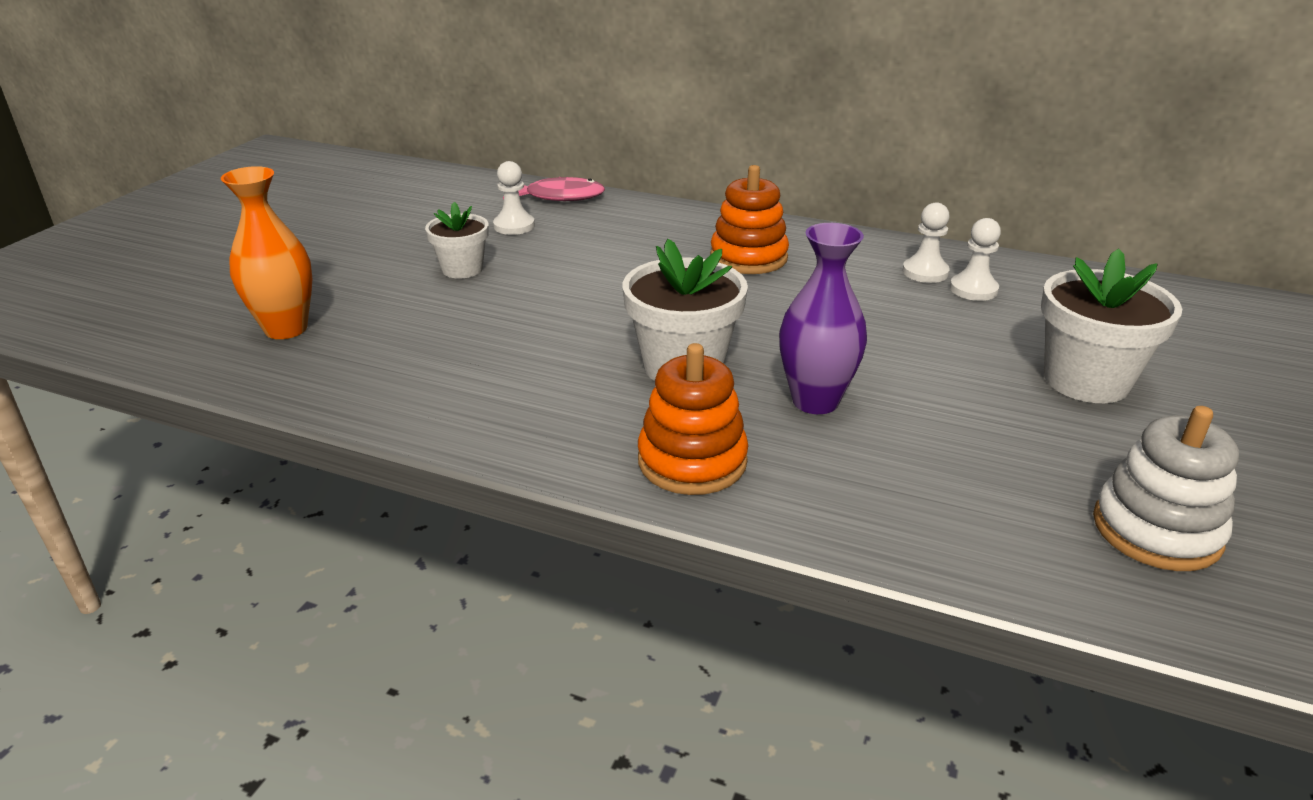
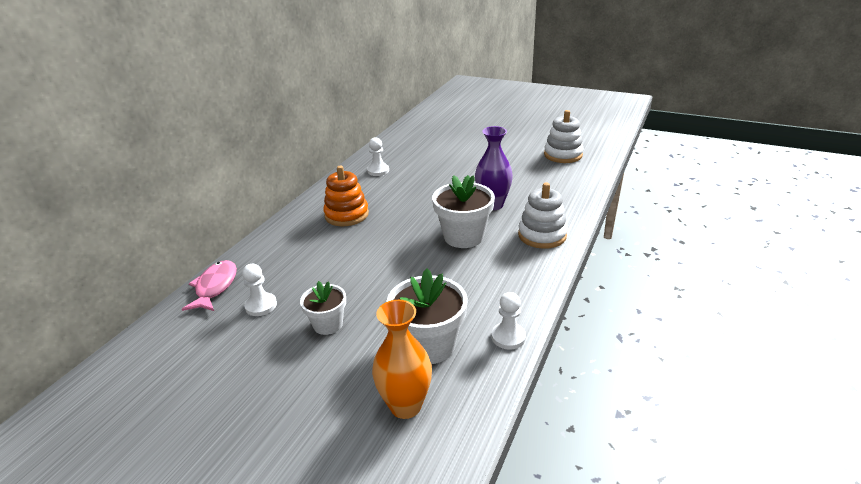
camera: 85 degrees left, 0 degrees up
(692, 461) = (542, 235): orange stacking toy -> white stacking toy
(973, 289) = (398, 162): white pawn -> white pawn (508, 337)
(1086, 380) = (475, 151): white flower pot -> white flower pot (429, 345)

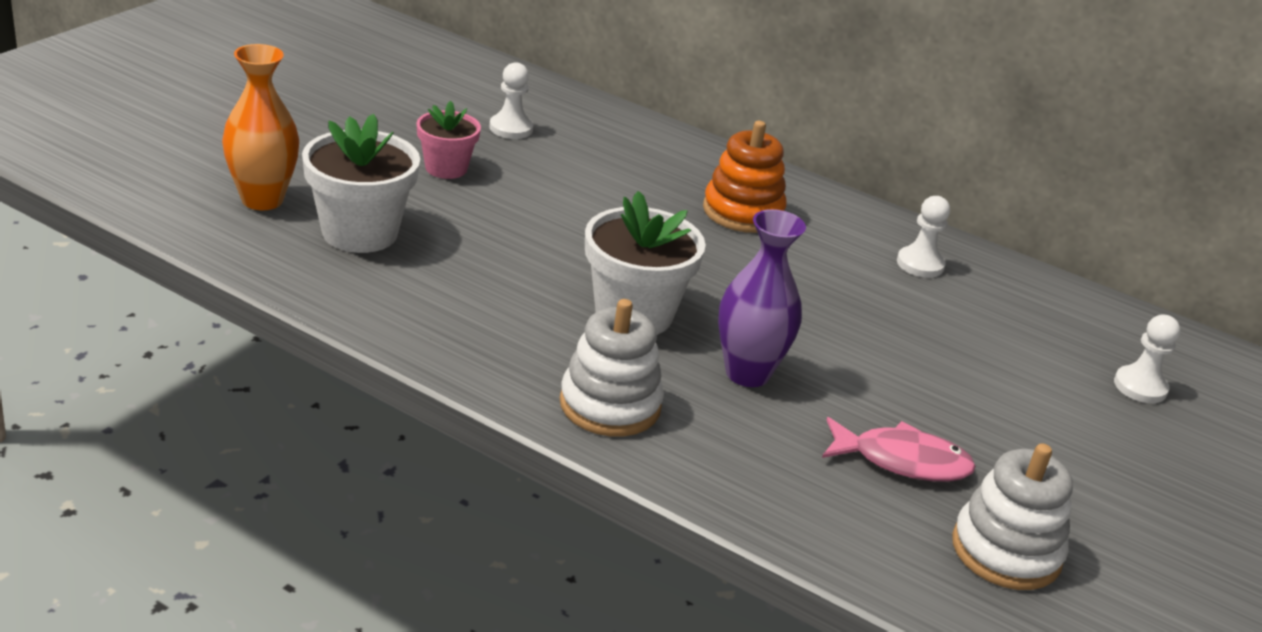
camera: 90 degrees right, 0 degrees up
(215, 287) = (568, 102): pink fish -> pink fish (902, 461)
(328, 324) = (446, 168): white flower pot -> pink flower pot
(508, 337) = (339, 297): white pawn -> white pawn (1140, 387)

